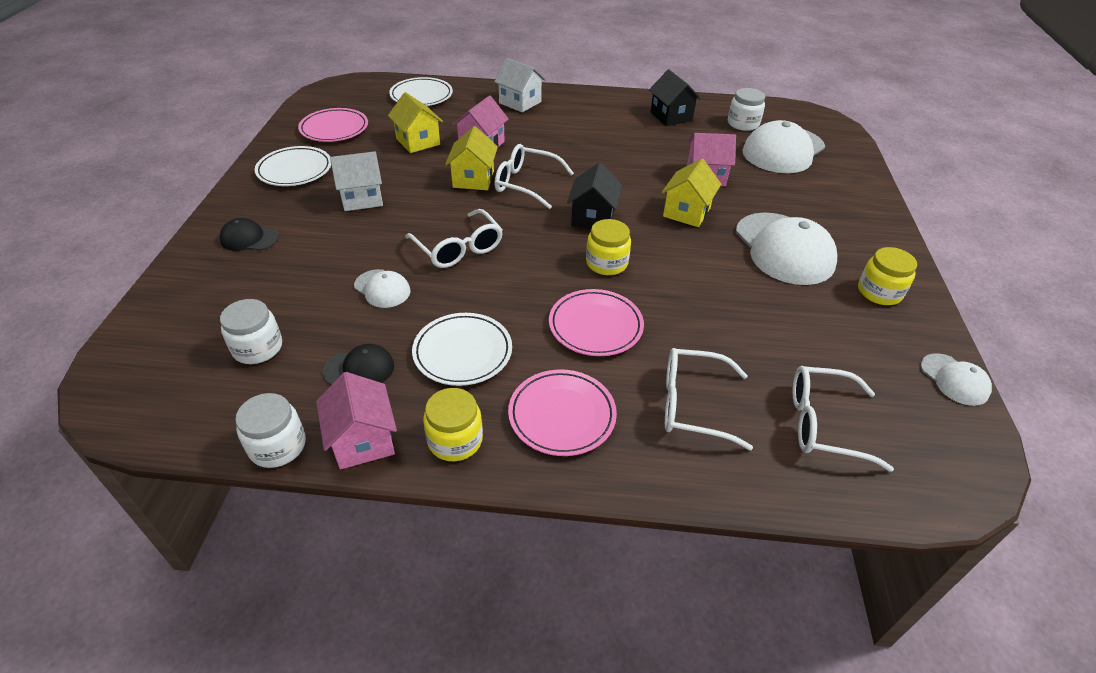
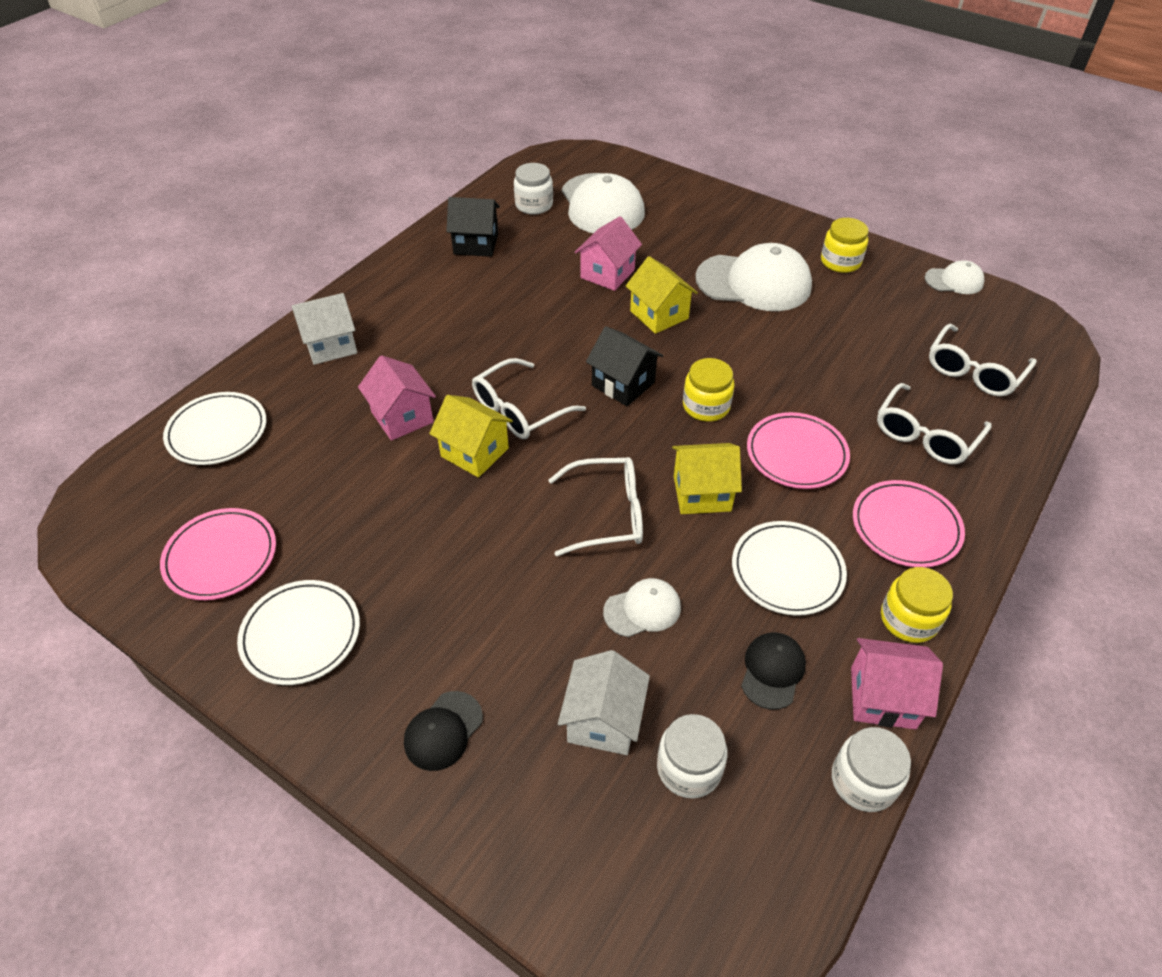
camera: 60 degrees left, 5 degrees up
(362, 198) = (435, 576): white house -> white house (603, 720)
(418, 141) = (340, 475): yellow house -> yellow house (701, 493)

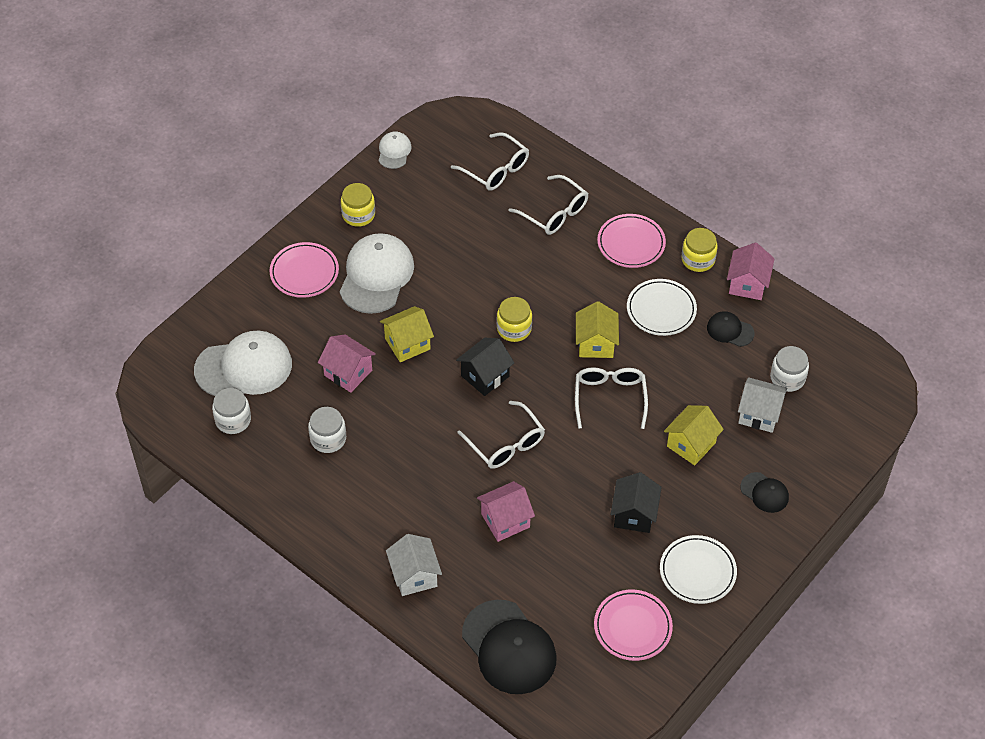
camera: 85 degrees left, 5 degrees up
(217, 432) = (509, 647): white plate -> black cap
(474, 452) = (546, 473): yellow house -> yellow house (691, 444)
(476, 244) = (287, 468): black house -> black house (634, 514)
(642, 609) = (686, 387): white cap -> none
(796, 454) = (565, 286): pink plate -> pink plate (304, 272)
(863, 781) = (795, 304): white jar -> white jar (328, 439)

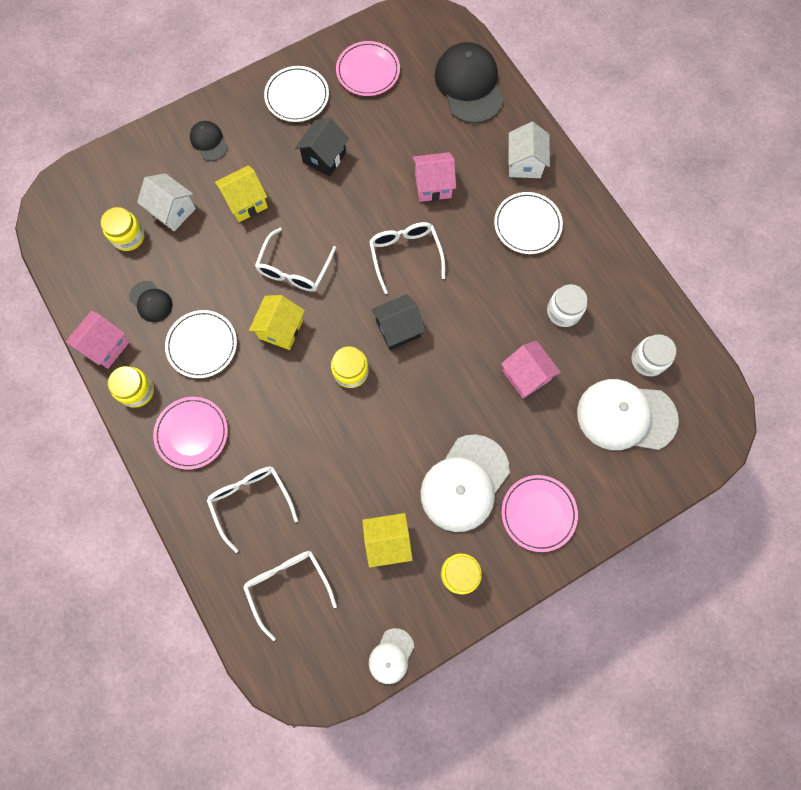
camera: 160 degrees left, 20 degrees up
(390, 511) = (527, 225): none -> white plate
(407, 344) = (459, 389): yellow house -> yellow house (387, 541)
(787, 378) = (128, 236): white jar -> yellow jar

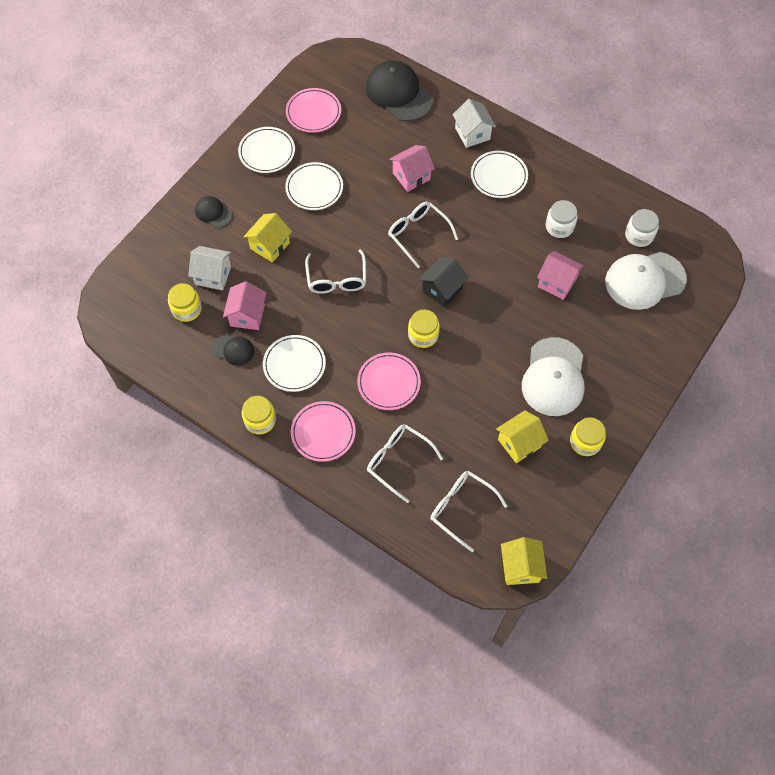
camera: 25 degrees left, 10 degrees down
(106, 346) = (215, 398): pink house -> pink house (247, 315)
(281, 329) = (351, 327): yellow house -> yellow house (520, 567)
(324, 157) = (314, 188): black house -> white plate
(391, 656) = (567, 522): white cap -> none
(538, 513) = (619, 374): pink plate -> pink plate (388, 383)

